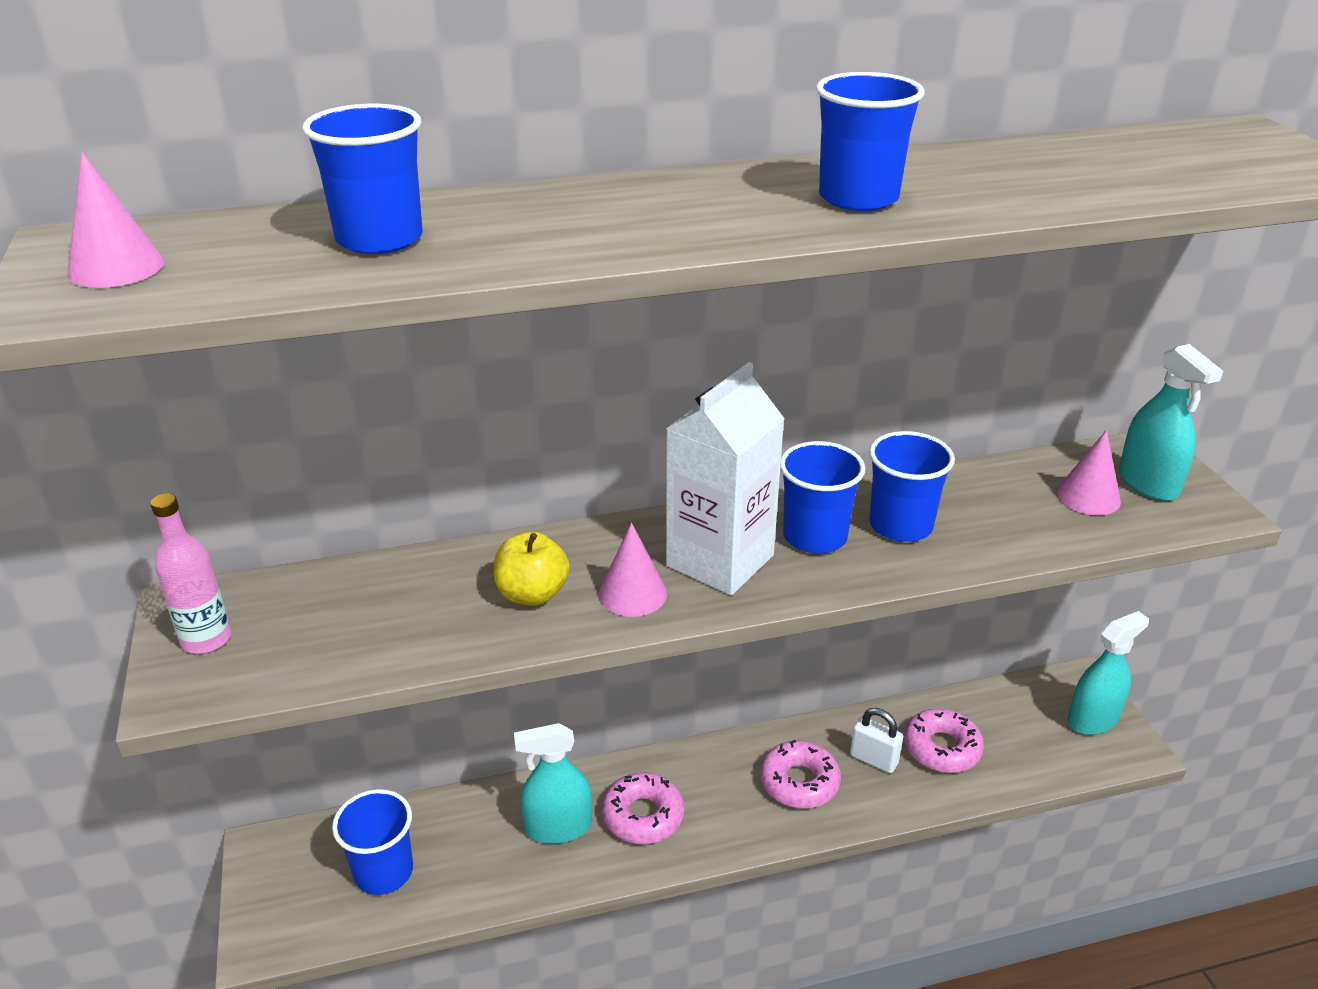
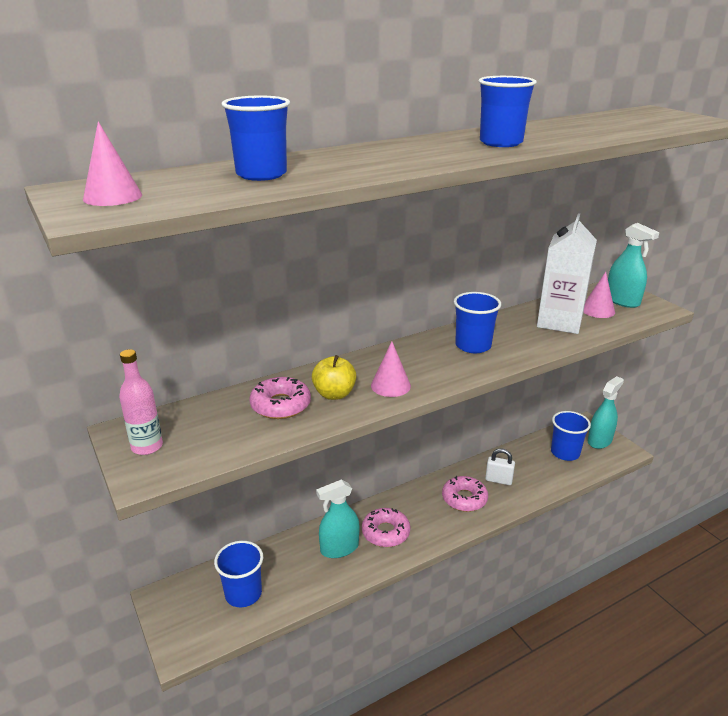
camera: 15 degrees left, 5 degrees down
(720, 560) = (429, 363): white carton -> white carton (559, 322)
(900, 525) = (514, 335): blue cup -> blue cup (565, 453)
(942, 748) = (531, 468): pink donut -> pink donut (280, 405)

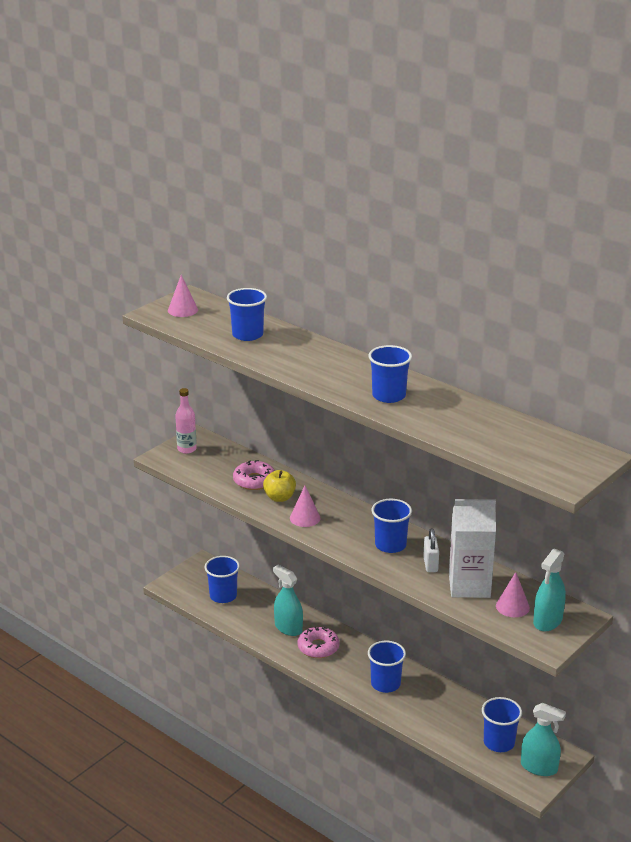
camera: 70 degrees right, 0 degrees up
(464, 499) = (385, 684): pink donut -> blue cup
(498, 480) = (425, 701): white padlock -> white padlock (430, 564)

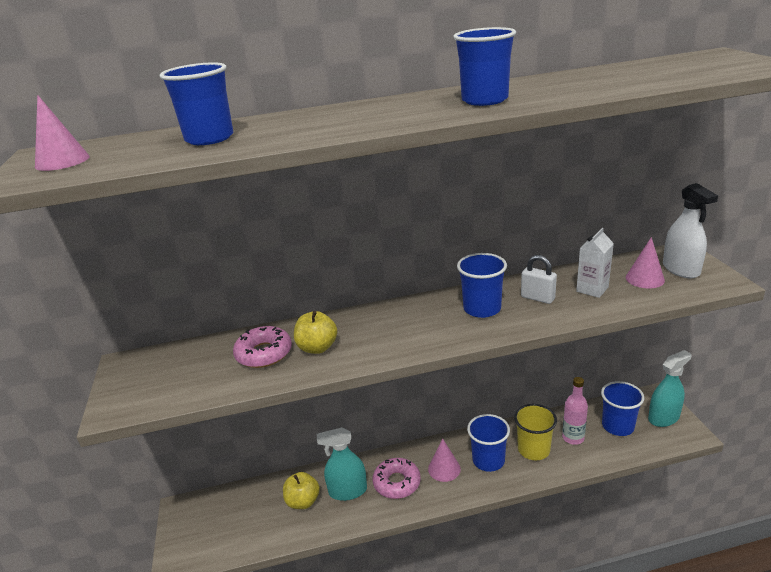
camera: 50 degrees left, 0 degrees up
(187, 449) = (133, 380): pink bottle -> pink bottle (573, 438)
(223, 596) = (247, 519): blue cup -> none
(260, 612) = (303, 501): none -> yellow apple
(305, 518) = (375, 344): pink cone -> pink cone (444, 469)
(421, 704) = (533, 450): none -> yellow cup
(469, 585) = (592, 289): white carton -> white carton, size x0.55
(547, 621) = (681, 269): turquoise spray bottle -> white spray bottle

